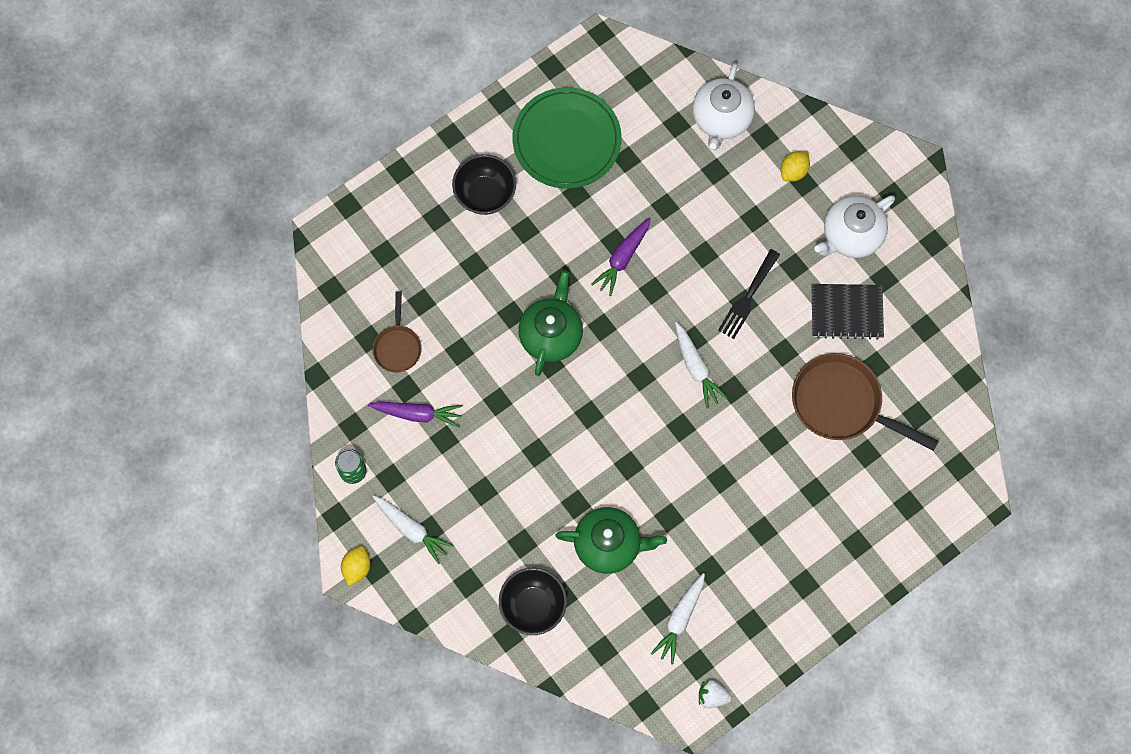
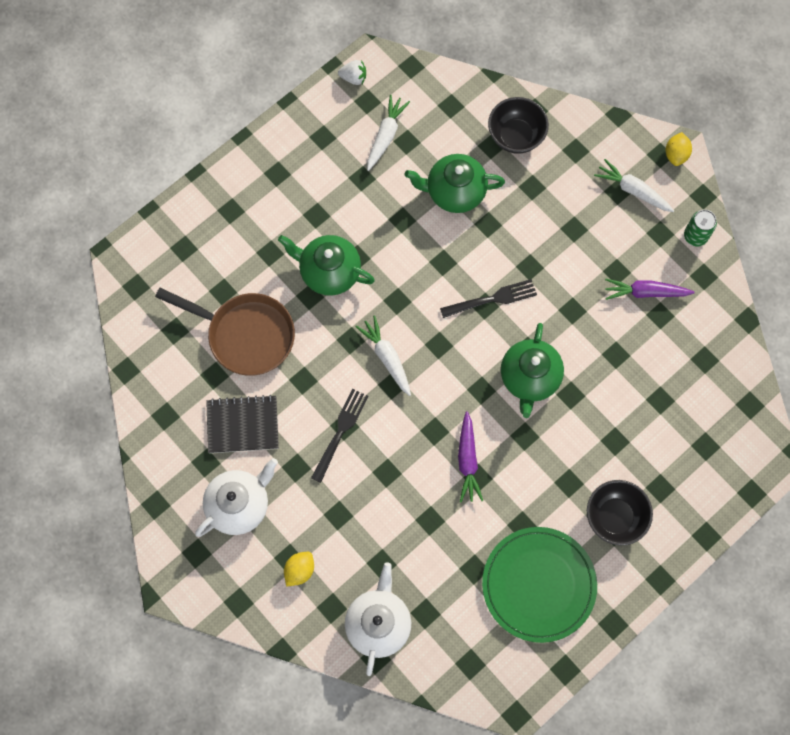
camera: 175 degrees right, 0 degrees up
(397, 347) = (675, 354): brown pan -> none
(581, 420) = (491, 299): none -> black fork
(622, 258) = (467, 461): purple carrot -> purple carrot turned 150 degrees clockwise
(752, 465) = (329, 272): none -> green teapot

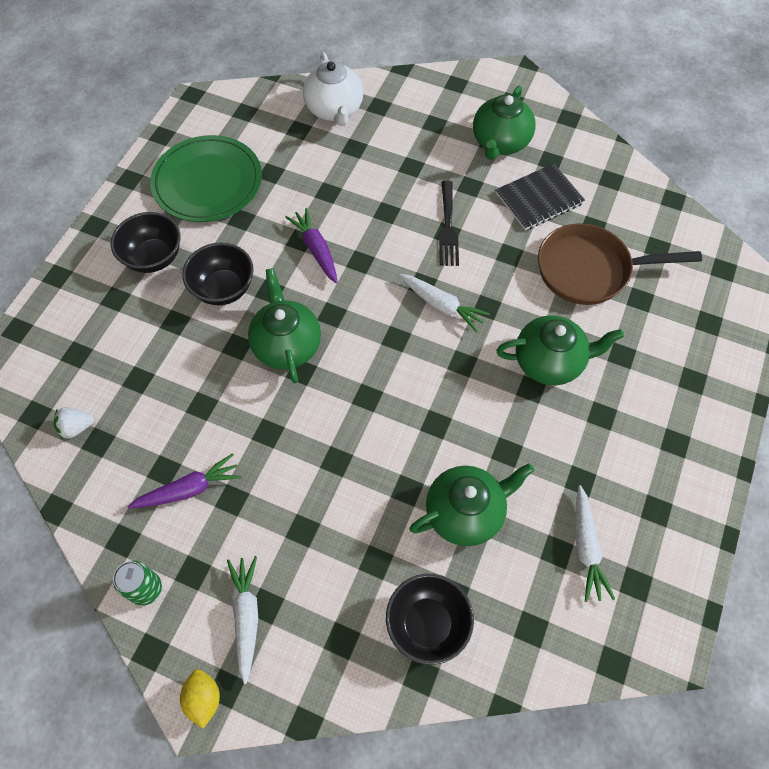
camera: 155 degrees right, 10 degrees down
(239, 505) = (500, 143): white teapot -> green teapot
(299, 570) = (420, 119): yellow lemon -> none
(353, 78) = (673, 609): white strawberry -> white strawberry (76, 427)
(491, 299) = (363, 406): black fork -> none
(563, 456) = (224, 289): none -> black bowl
(633, 190) = (246, 616): white carrot -> white carrot turned 105 degrees counterclockwise

